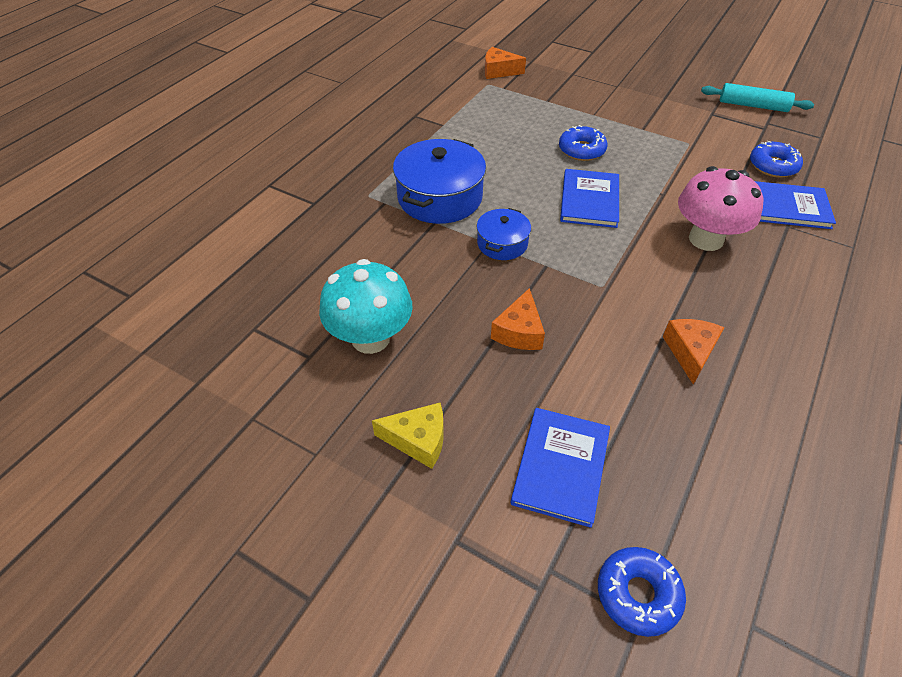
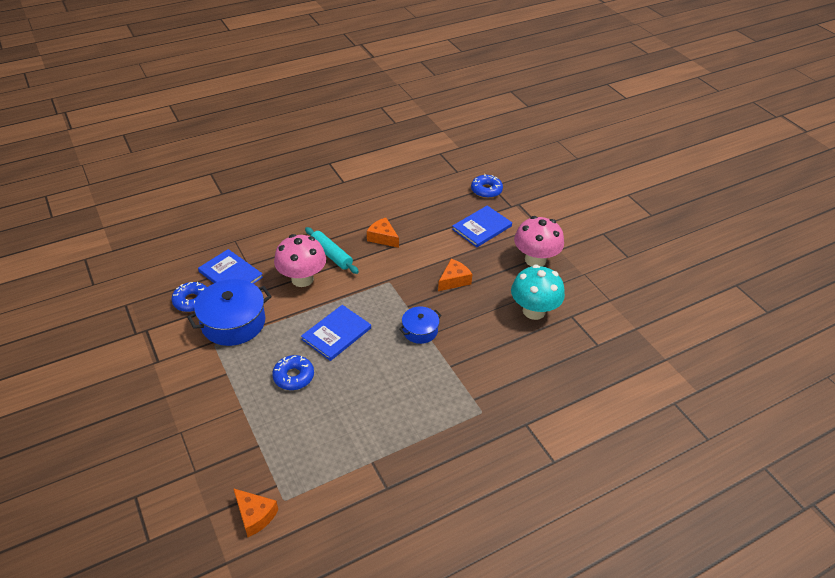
camera: 150 degrees left, 5 degrees down
(418, 440) = (535, 260): yellow cheese -> pink mushroom
(439, 197) = (432, 384): blue pot -> blue pot (233, 322)
(690, 352) = (383, 238): orange cheese -> orange cheese turned 90 degrees clockwise
(753, 105) = (117, 353): turquoise rolling pin -> turquoise rolling pin (331, 255)

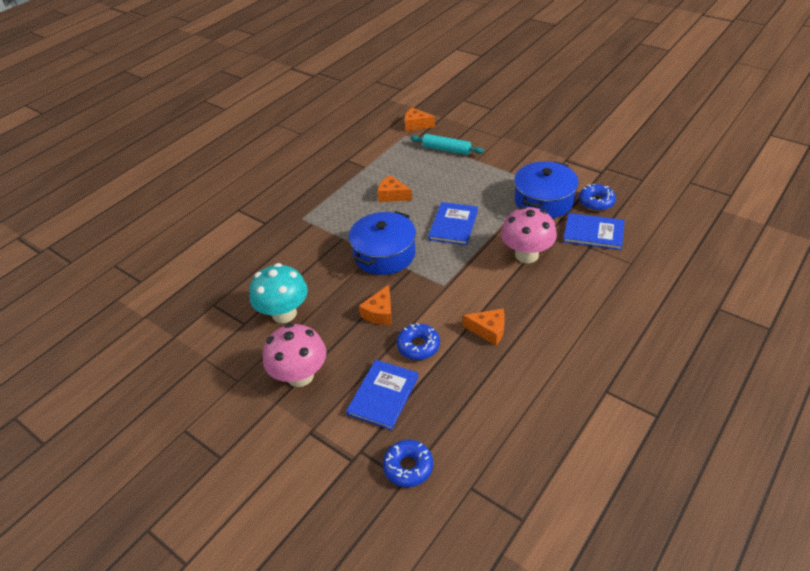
camera: 160 degrees right, 0 degrees up
(293, 376) = (459, 187): blue donut -> blue donut (418, 346)
(331, 255) = (523, 288): turquoise rolling pin -> turquoise rolling pin (446, 149)
(369, 399) = (392, 195): none -> orange cheese
(420, 330) = (384, 254): blue pot -> blue pot, size x1.80

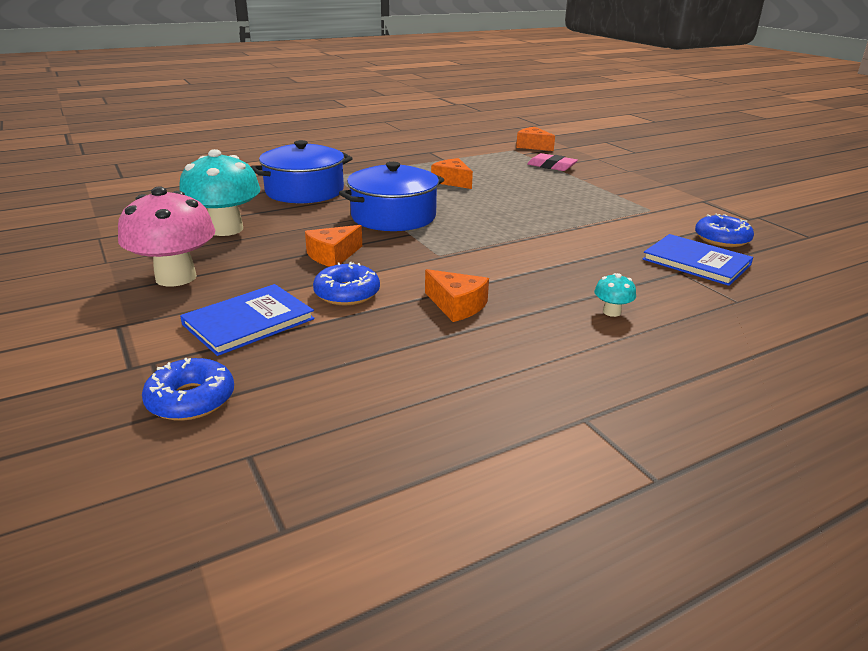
camera: 20 degrees right, 15 degrees down
(446, 149) = (551, 166): turquoise rolling pin -> pink eraser
(453, 225) = (502, 215): blue book -> none
(526, 255) = (578, 257): pink mushroom -> none
(543, 201) = (643, 223): blue pot -> blue pot (304, 191)
(573, 300) = (611, 312): none -> turquoise mushroom

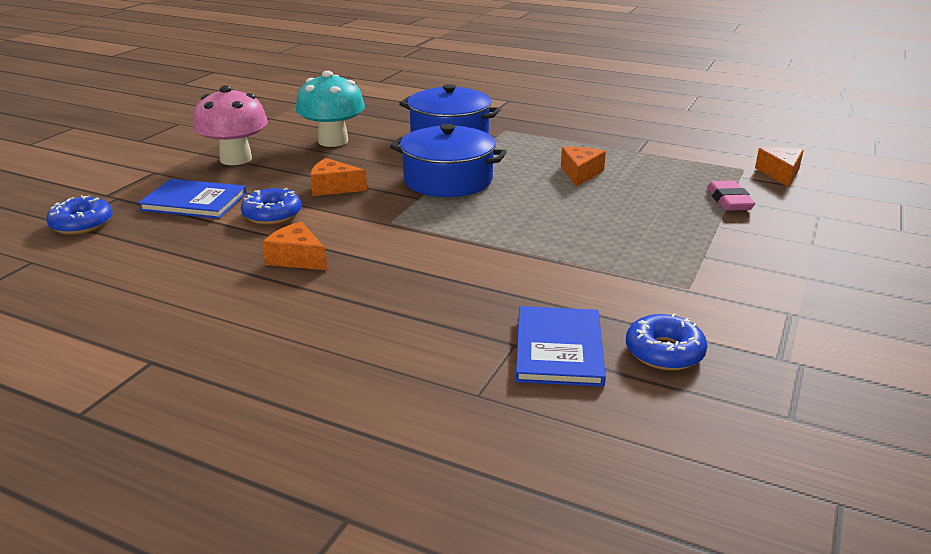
camera: 55 degrees right, 0 degrees up
(457, 305) = (297, 258): orange cheese -> orange cheese turned 120 degrees clockwise
(611, 312) = (363, 328): turquoise mushroom -> none

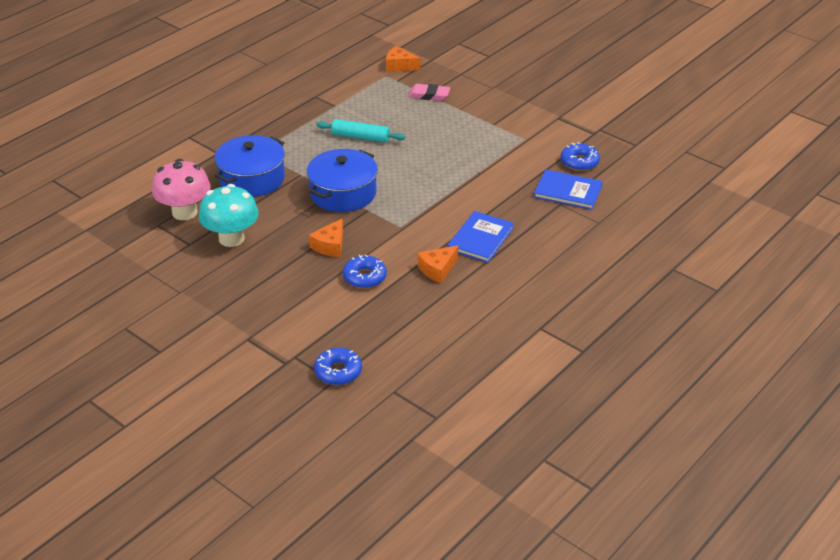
camera: 75 degrees left, 10 degrees up
(194, 201) = (323, 315): blue book -> blue book (480, 238)
(236, 159) = (243, 293): pink mushroom -> pink mushroom (184, 212)
(580, 173) = (360, 137): orange cheese -> turquoise rolling pin

